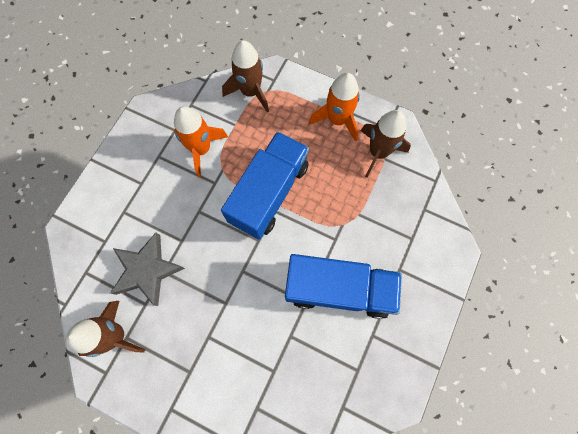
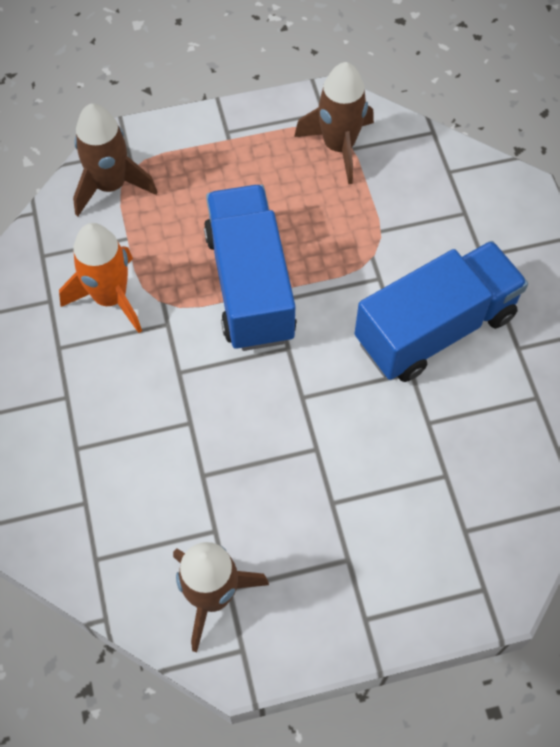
camera: 40 degrees left, 10 degrees down
(147, 270) = (179, 490): grey star -> none
(337, 120) = (255, 144): orange rocket -> none

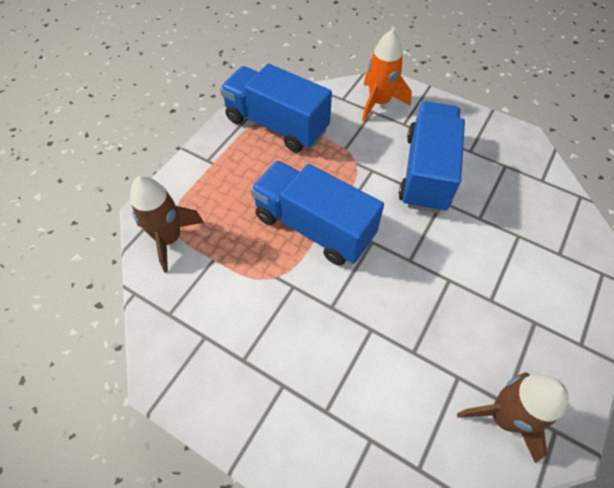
camera: 45 degrees left, 5 degrees down
(110, 298) = (242, 301): orange rocket -> orange rocket (379, 102)
(339, 146) = (276, 125): brown rocket -> blue truck

